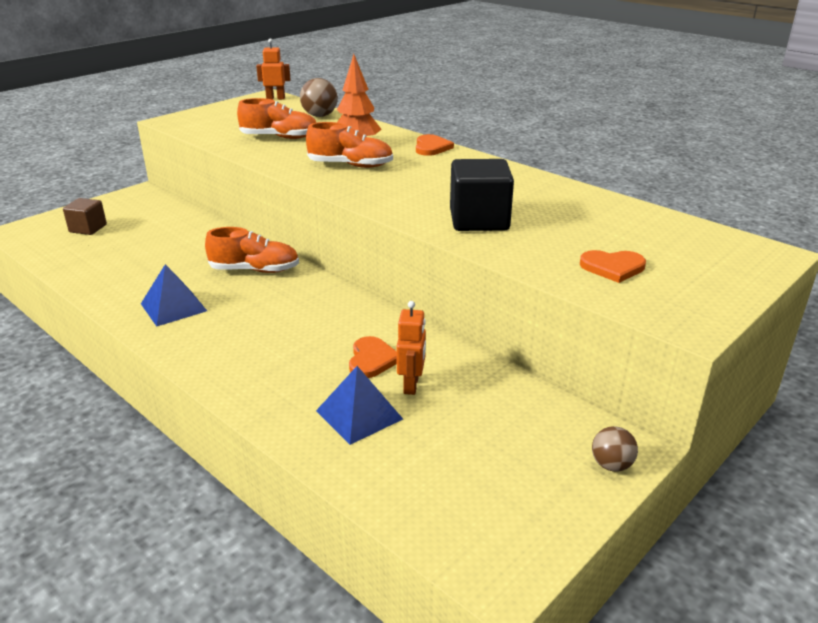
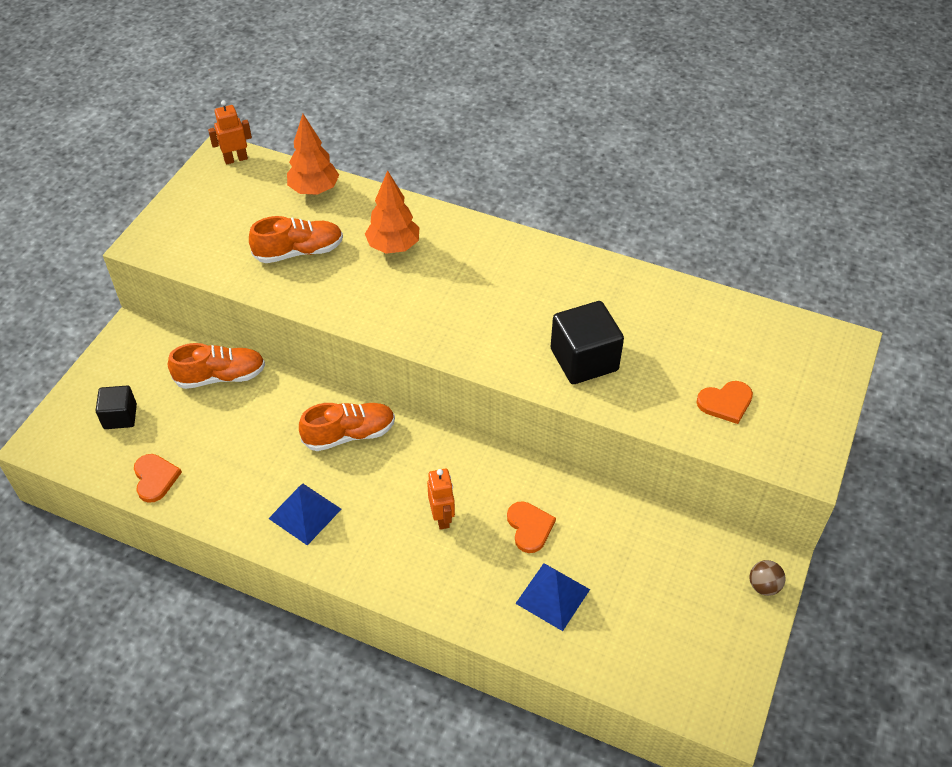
camera: 20 degrees left, 20 degrees up
(88, 228) = (120, 416): brown cube -> black cube
(320, 116) = (314, 190): brown ball -> orange tree
(350, 165) = (410, 291): orange shoe -> orange shoe (220, 376)
(411, 385) = (578, 548): orange robot -> orange robot (442, 517)
(431, 147) = (474, 232): orange heart -> orange heart (155, 478)

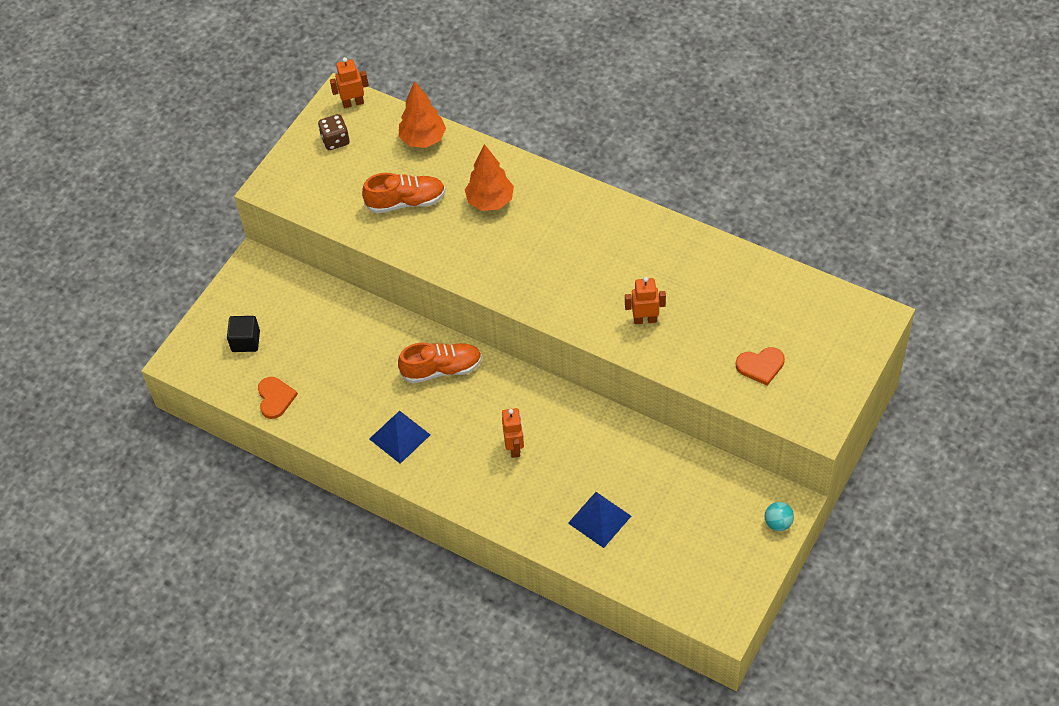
camera: 10 degrees right, 5 degrees up
(217, 195) = (335, 140): none -> brown dice
(220, 376) = (332, 309): orange shoe -> none
(529, 527) = (588, 461): orange heart -> none
(584, 360) = (645, 319): black cube -> orange robot
(763, 586) = (778, 523): brown ball -> turquoise ball

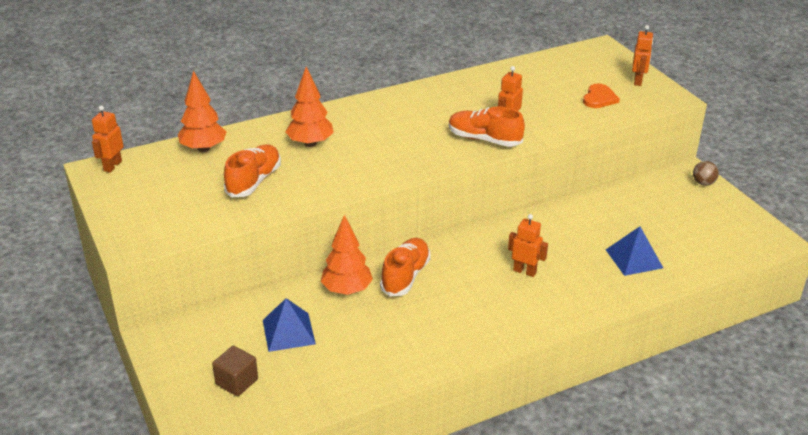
camera: 60 degrees left, 20 degrees down
(245, 341) = (236, 382): black cube -> brown cube
(275, 398) = (325, 390): orange heart -> none
(335, 140) = (136, 190): brown dice -> none
(394, 341) = (347, 290): none -> orange tree
(399, 436) = (450, 330): blue pyramid -> blue pyramid (288, 332)
(602, 316) = (484, 139): none -> orange shoe
(778, 523) = (703, 183): turquoise ball -> brown ball
(828, 382) = (638, 81): none -> orange robot

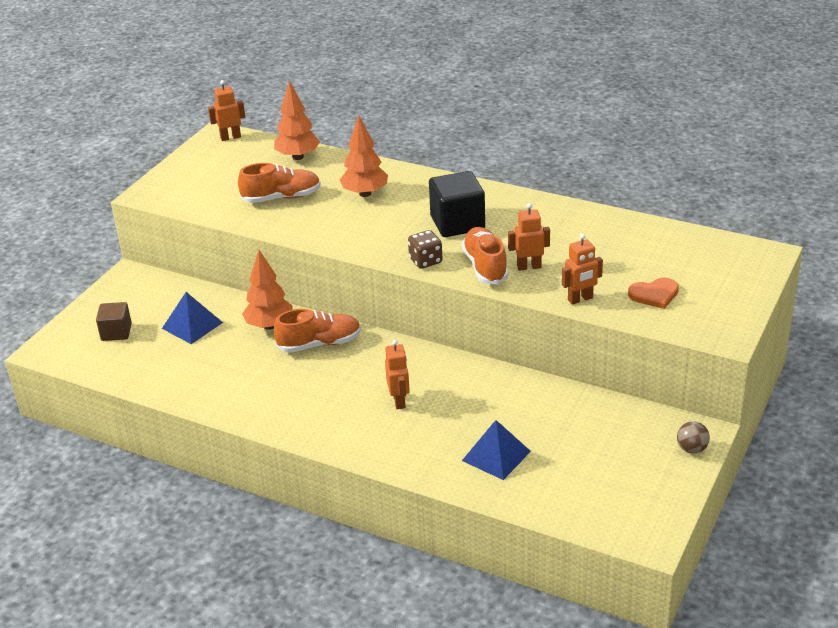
camera: 55 degrees right, 0 degrees up
(412, 125) = (457, 223): none -> black cube
(443, 158) = (425, 261): none -> brown dice
(638, 81) = (727, 303): orange robot -> orange robot (580, 299)

